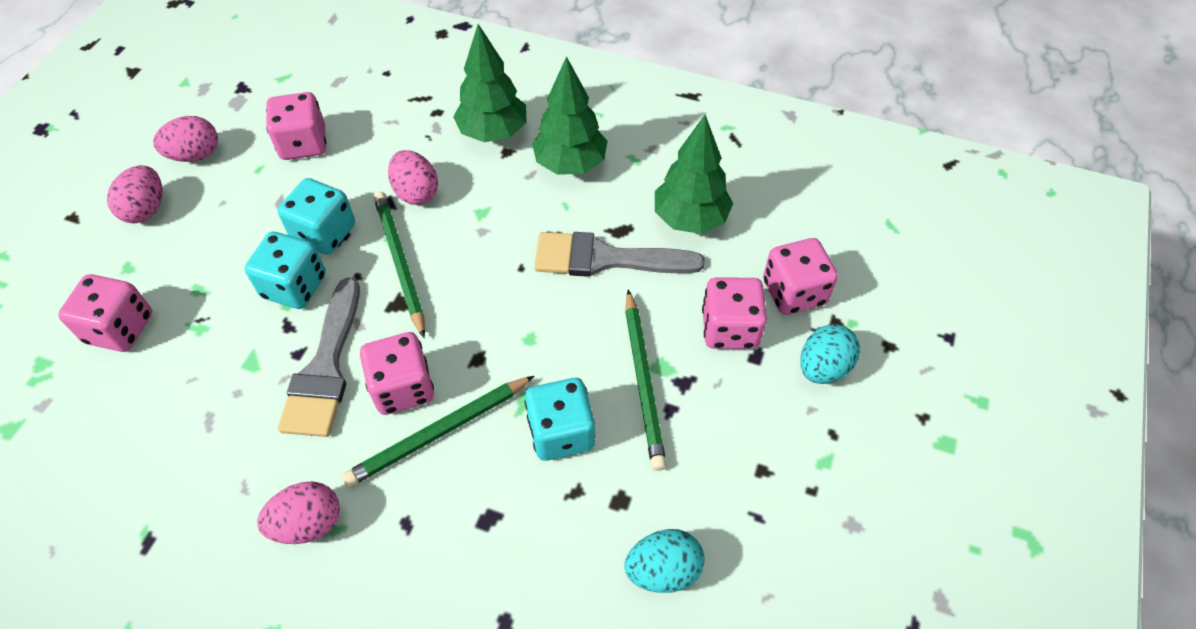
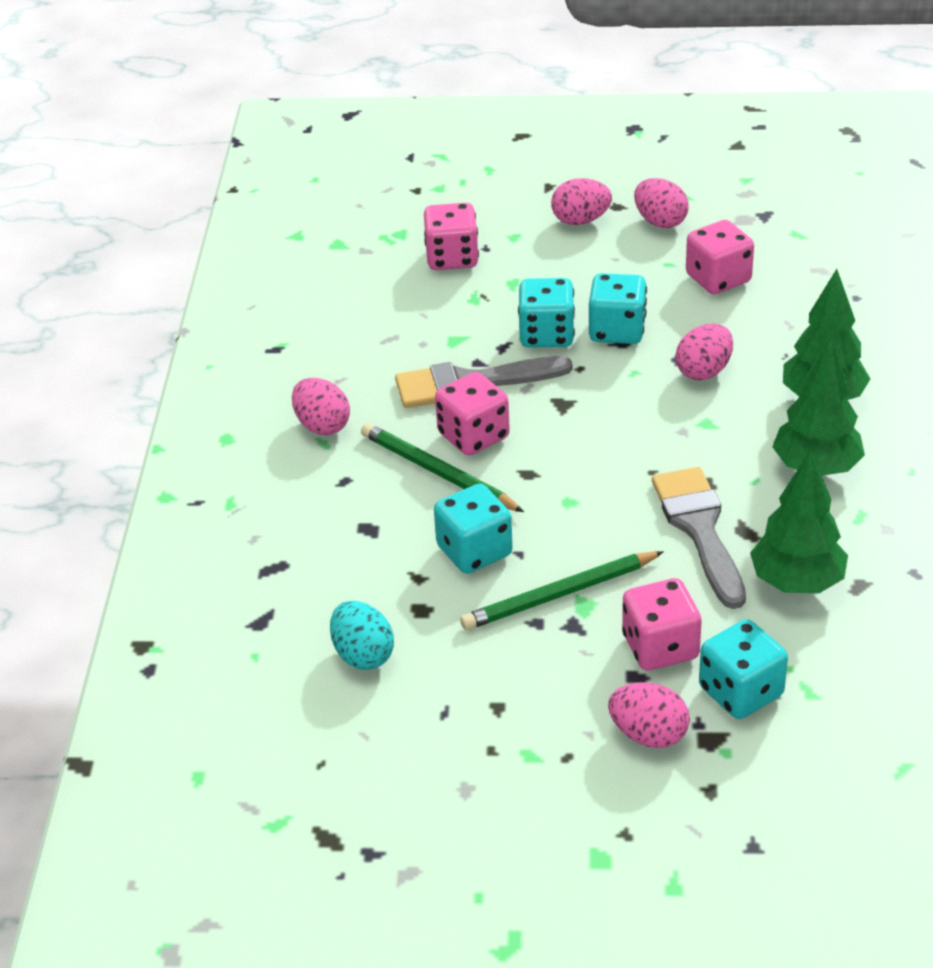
camera: 75 degrees right, 15 degrees down
(400, 263) = (610, 389): green pencil -> none
(794, 292) = (740, 692): pink dice -> turquoise dice
(823, 367) = (648, 734): turquoise egg -> pink egg

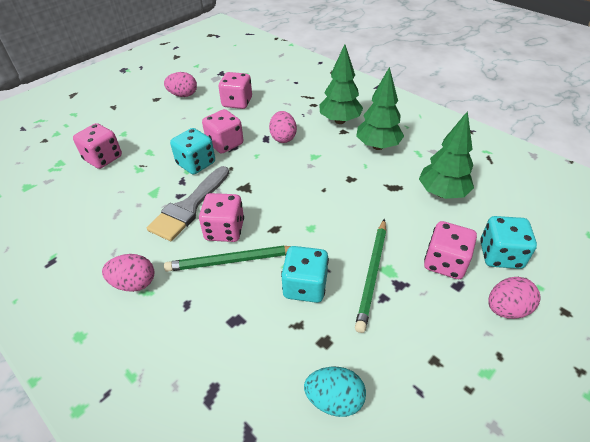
camera: 50 degrees left, 5 degrees up
(580, 220) = (147, 111): pink egg -> none
(617, 330) = (225, 144): turquoise dice -> pink dice
(699, 529) = (377, 199): grey brush -> none

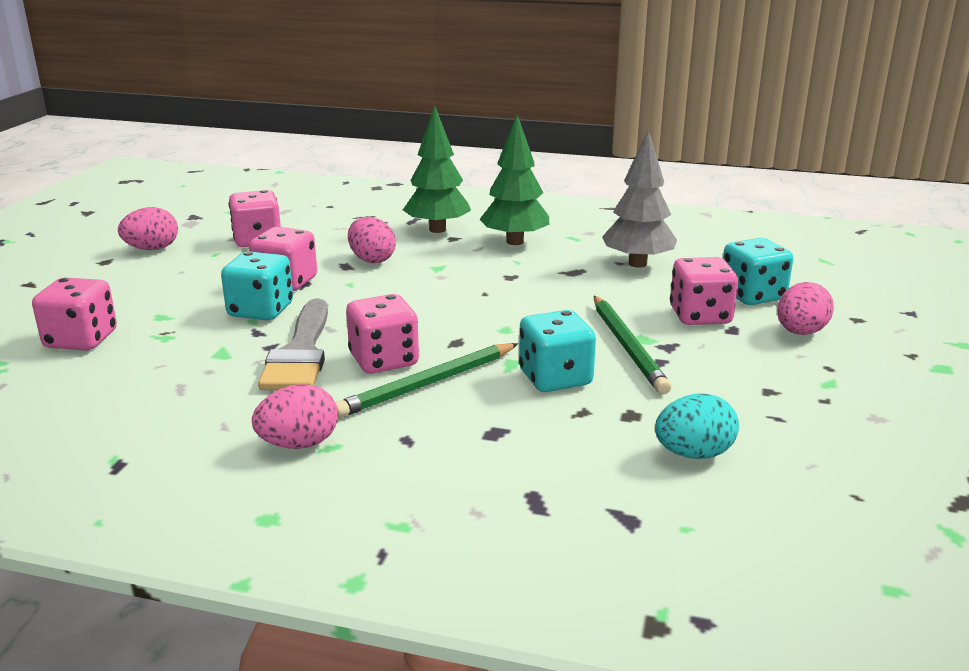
camera: 30 degrees left, 20 degrees down
(442, 193) = (637, 264): green tree -> grey tree

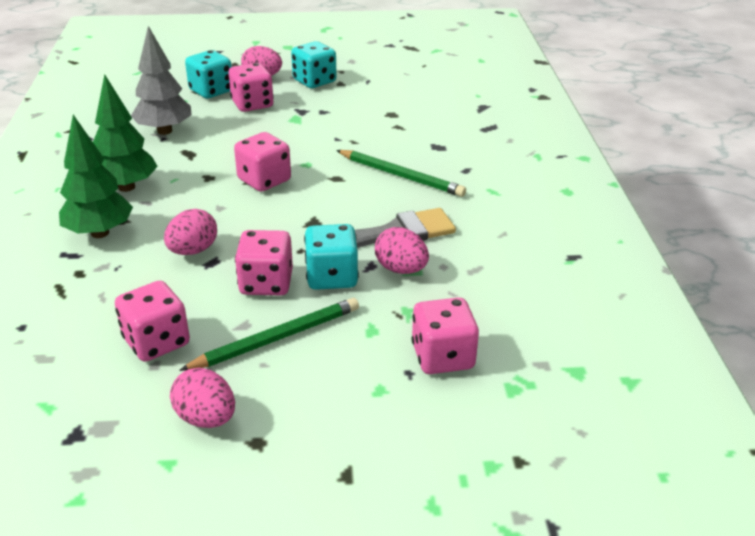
camera: 110 degrees left, 10 degrees up
(299, 444) = (499, 201): pink egg -> pink egg (401, 269)
(384, 360) = (381, 198): pink dice -> pink dice (264, 180)
(555, 378) = (366, 138): turquoise dice -> turquoise dice (314, 81)
(627, 346) = (310, 122): green pencil -> green pencil (276, 338)
(693, 454) = (418, 97): turquoise egg -> none

